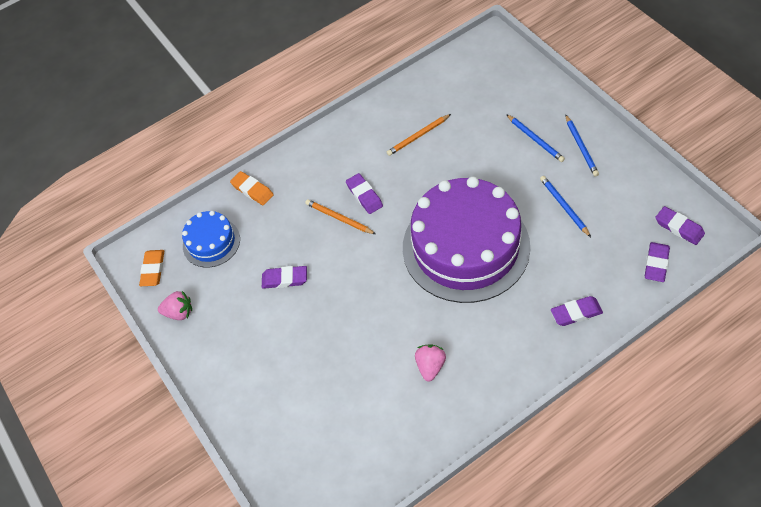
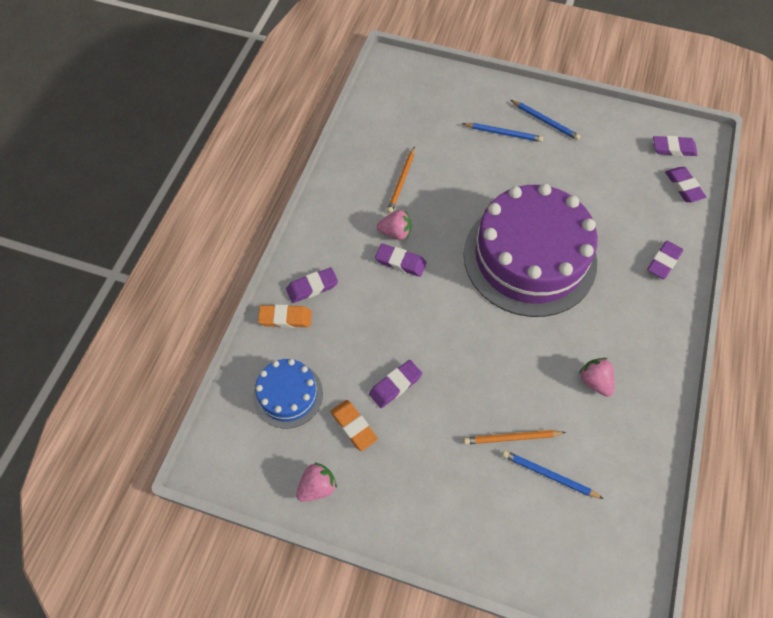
camera: 45 degrees left, 5 degrees up
(153, 270) = (249, 461): orange eraser -> orange eraser (353, 426)
(288, 179) = (312, 287): none -> purple eraser
(339, 218) = (396, 297): orange pencil -> orange pencil (512, 438)
(380, 172) = (395, 232): none -> pink strawberry
(564, 207) = (576, 178): blue pencil -> blue pencil (549, 475)

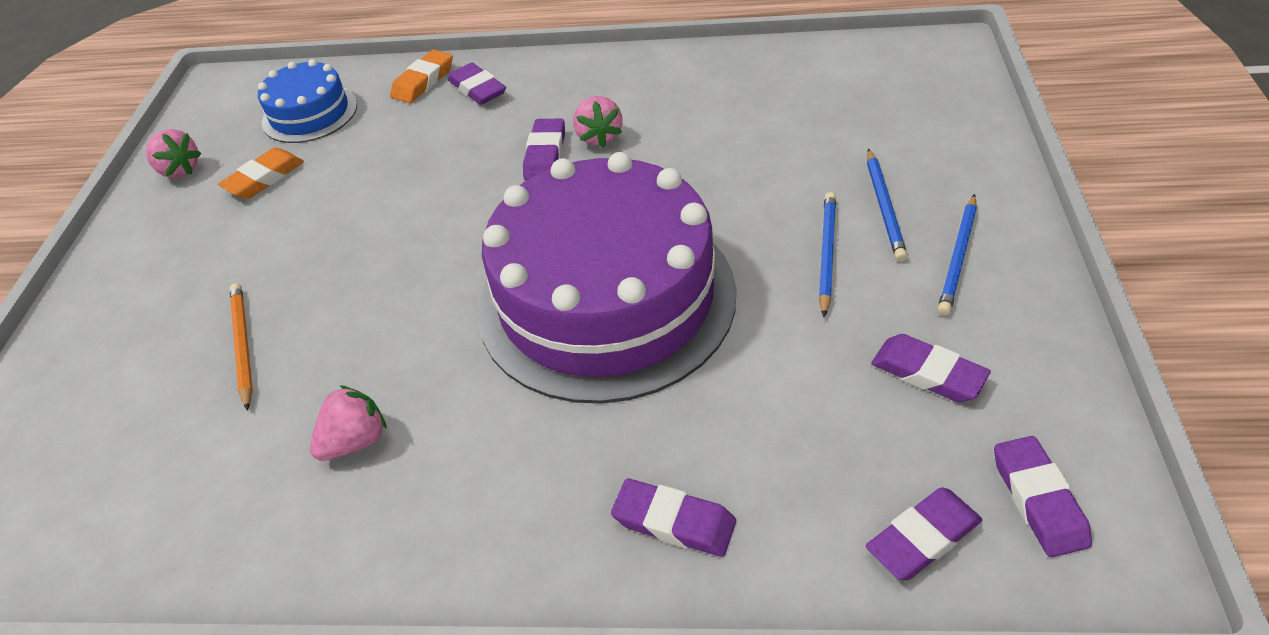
camera: 80 degrees right, 15 degrees down
(285, 318) = (423, 81): orange eraser -> orange eraser turned 45 degrees clockwise
(395, 385) = (330, 200): purple eraser -> purple eraser (928, 373)
(401, 181) = (702, 119): orange pencil -> none
(549, 475) = (173, 406): blue pencil -> blue pencil (826, 254)

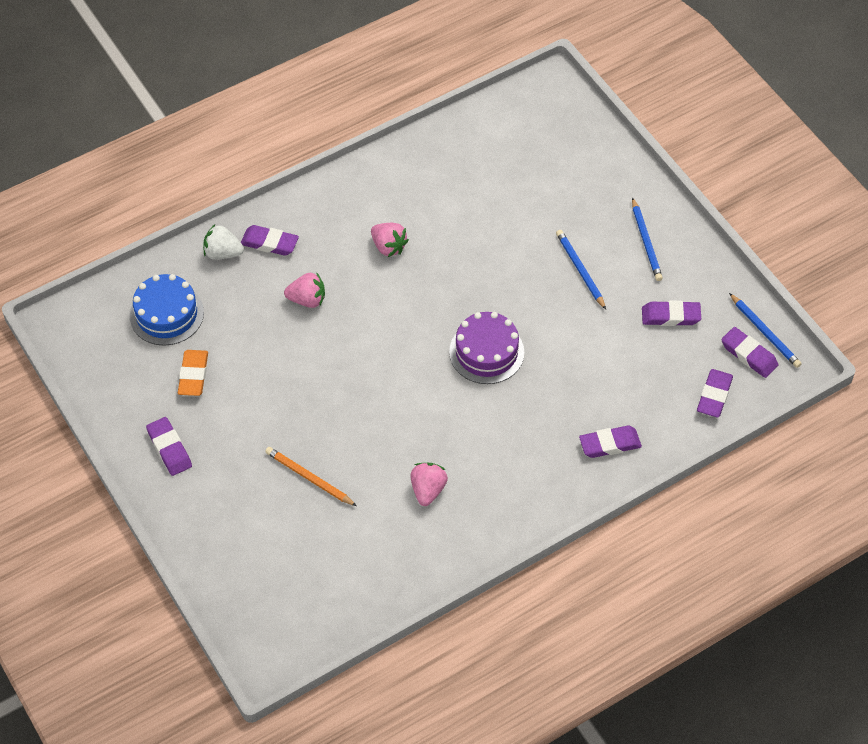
camera: 40 degrees left, 10 degrees up
(179, 170) = (122, 397): pink strawberry -> pink strawberry (307, 299)
(423, 81) = (223, 253): orange eraser -> white strawberry
(545, 155) = (366, 275): purple eraser -> purple eraser (169, 449)
(606, 299) = (486, 352): purple cake -> purple cake, size x0.47
(884, 207) = (590, 225): blue pencil -> blue pencil (765, 332)

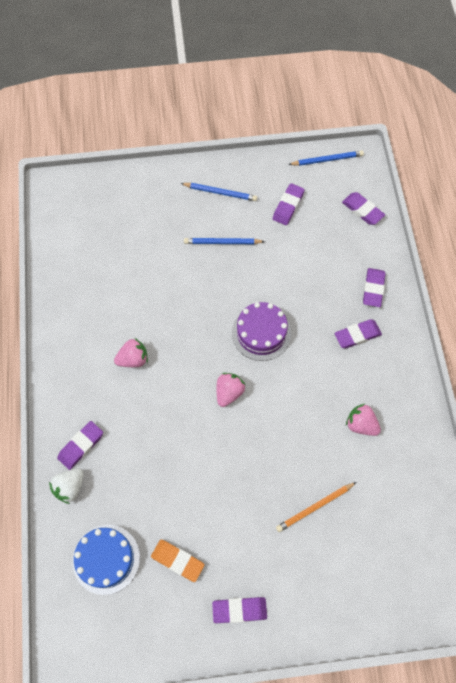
camera: 65 degrees left, 10 degrees up
(307, 299) = (150, 440): pink strawberry -> pink strawberry (229, 392)
(749, 355) = (340, 176): purple eraser -> purple eraser (357, 335)

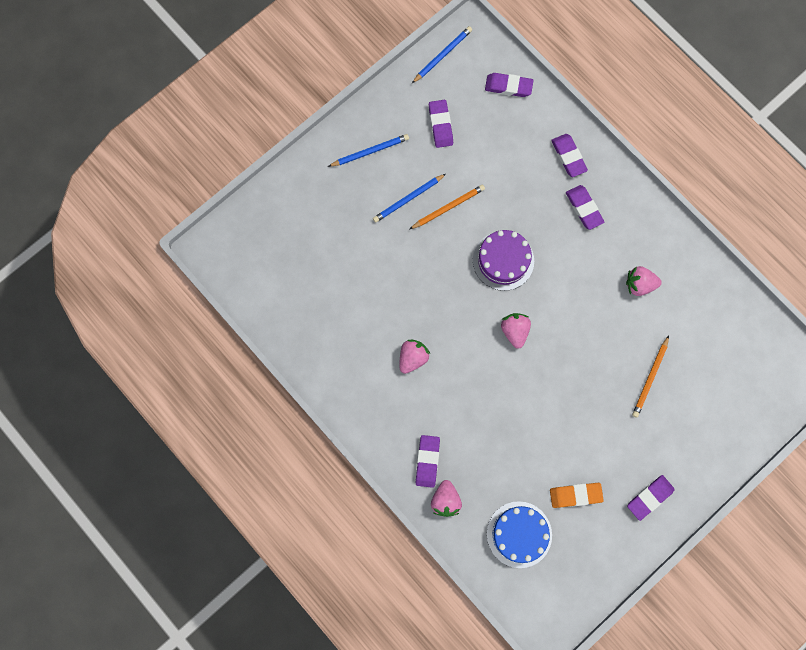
camera: 35 degrees left, 10 degrees up
(70, 487) = (445, 500): white strawberry -> pink strawberry
(248, 267) = (448, 207): none -> orange pencil
(357, 335) = (584, 208): purple eraser -> purple eraser turned 60 degrees counterclockwise

